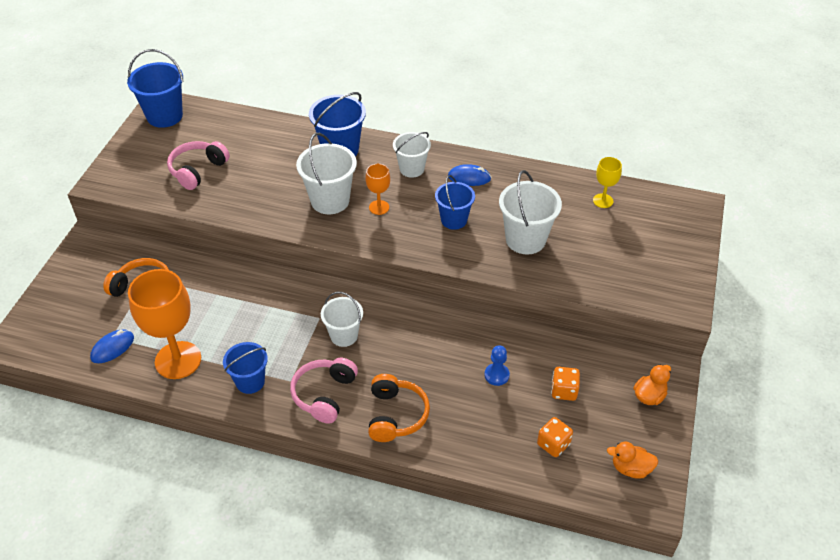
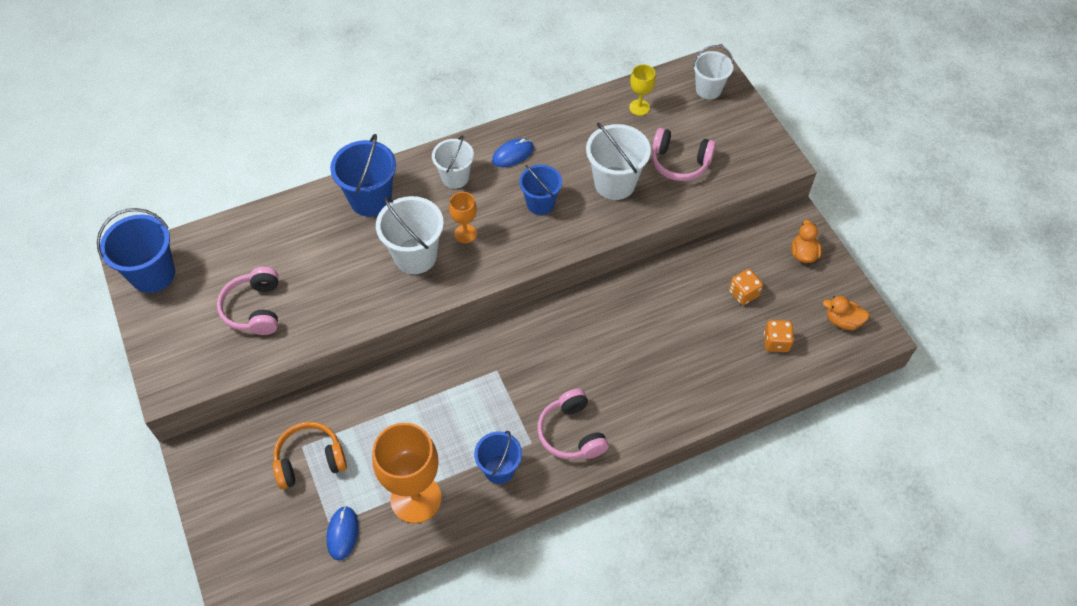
camera: 40 degrees left, 10 degrees up
(344, 335) = (534, 371): white bucket -> white bucket (708, 89)
(395, 415) = (643, 407): orange headphones -> none
(496, 375) = (684, 316): blue pawn -> none
(594, 256) = (679, 162): none -> pink headphones
(630, 468) = (842, 321): orange duck -> orange duck turned 45 degrees clockwise

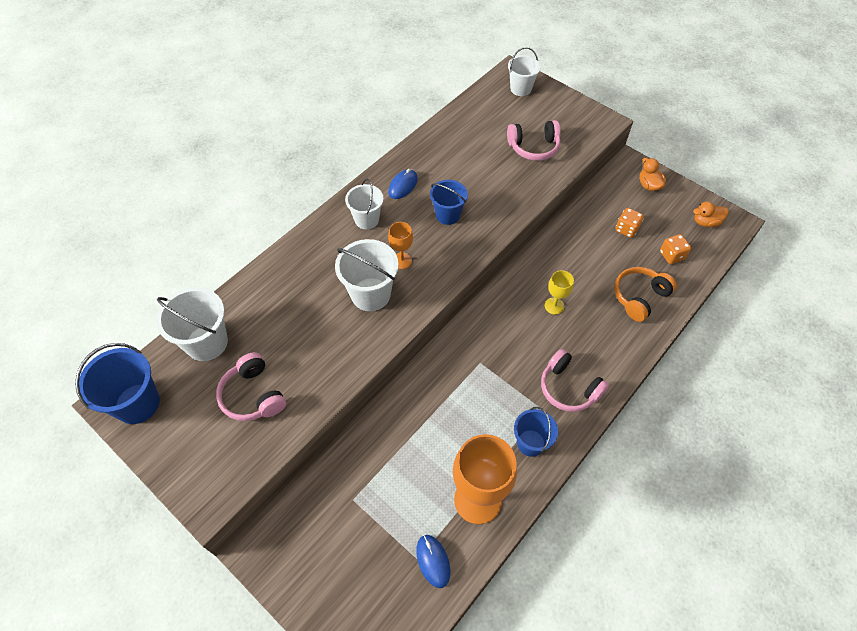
camera: 25 degrees left, 0 degrees up
(310, 460) = (367, 509): orange headphones -> orange headphones (639, 297)
(370, 199) = (305, 263): blue bucket -> none
(614, 183) = (495, 179): white bucket -> white bucket (207, 343)
(639, 107) = (478, 118): yellow goblet -> yellow goblet (554, 306)

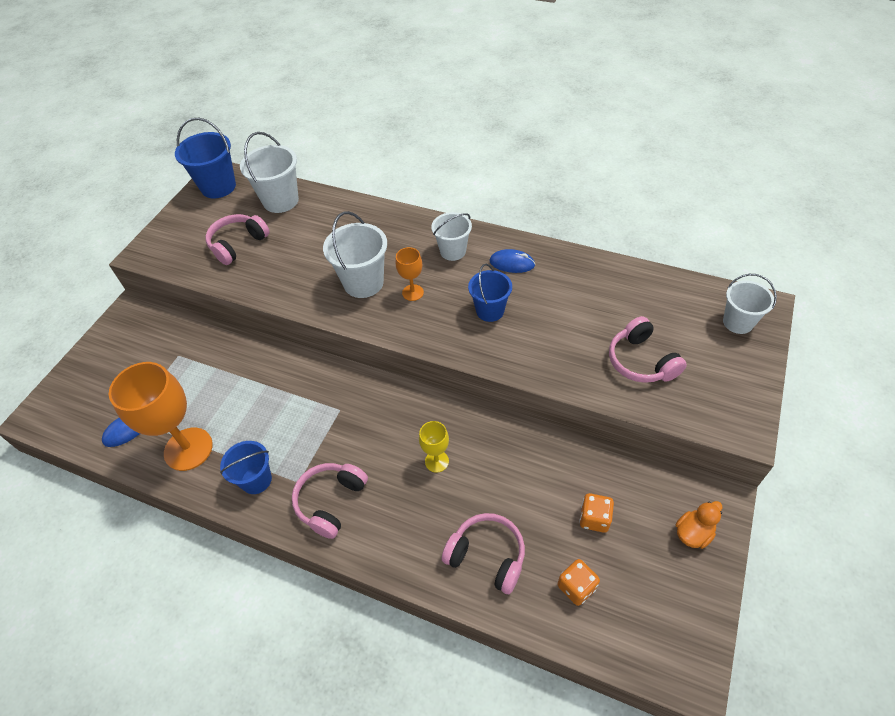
camera: 75 degrees right, 5 degrees down
(639, 297) = (487, 556): orange headphones -> pink headphones
(705, 222) = (665, 628): orange duck -> none

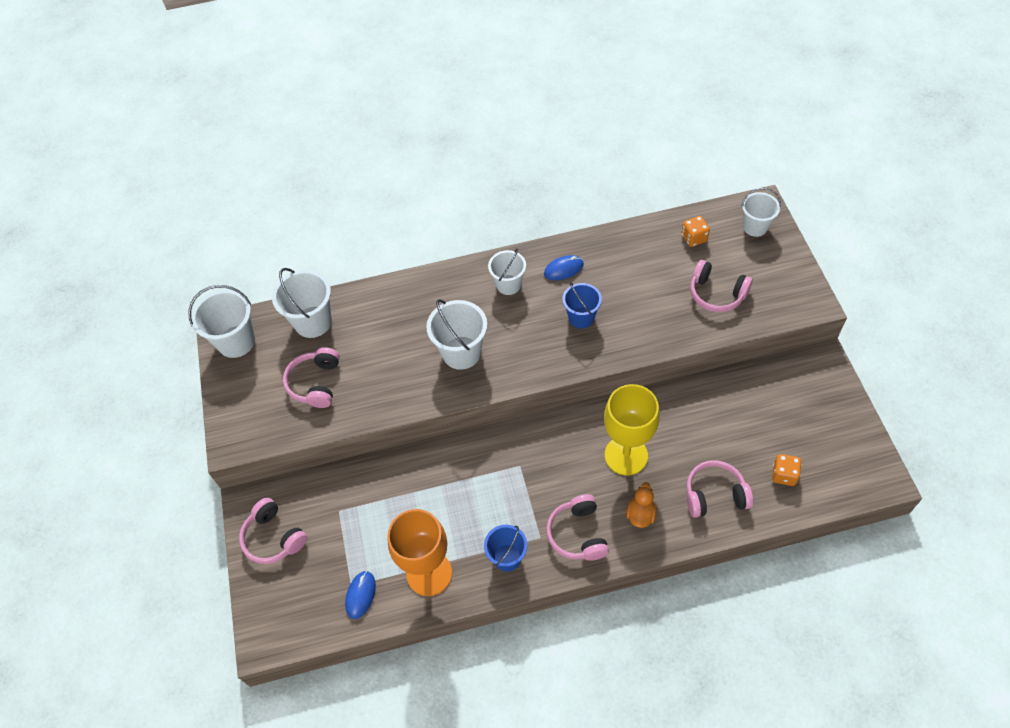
camera: 35 degrees left, 5 degrees up
(119, 346) = (274, 537): none -> pink headphones
(218, 187) = (236, 341): blue bucket -> white bucket
(413, 292) = (509, 338): orange goblet -> none
(436, 461) = (626, 455): yellow goblet -> yellow goblet, size x2.05
(594, 518) = (760, 424): orange dice -> orange dice (694, 238)
(693, 533) = (824, 393): orange duck -> orange duck (640, 514)

